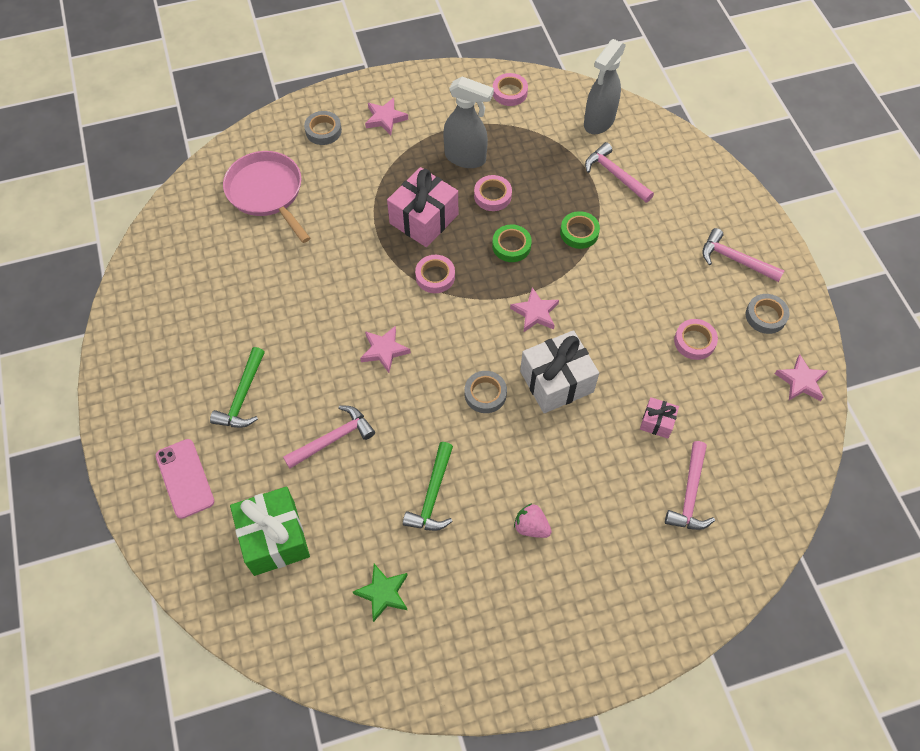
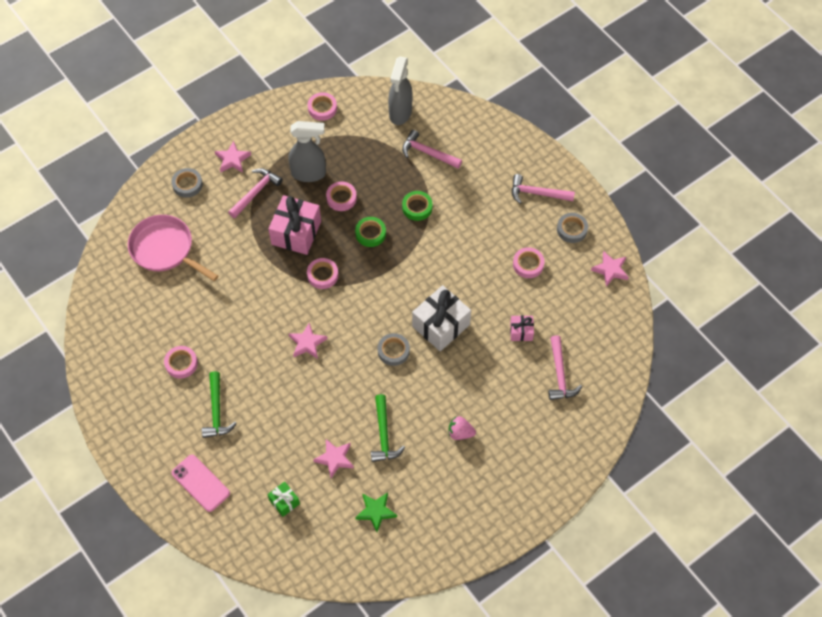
camera: 20 degrees left, 0 degrees up
(227, 327) = (181, 363): none -> pink tape
(274, 538) = (284, 502): green gift -> green gift, size x0.51
(333, 438) = (297, 419): pink hammer -> pink hammer (256, 192)
(535, 313) = (407, 279): pink star -> pink star (334, 459)

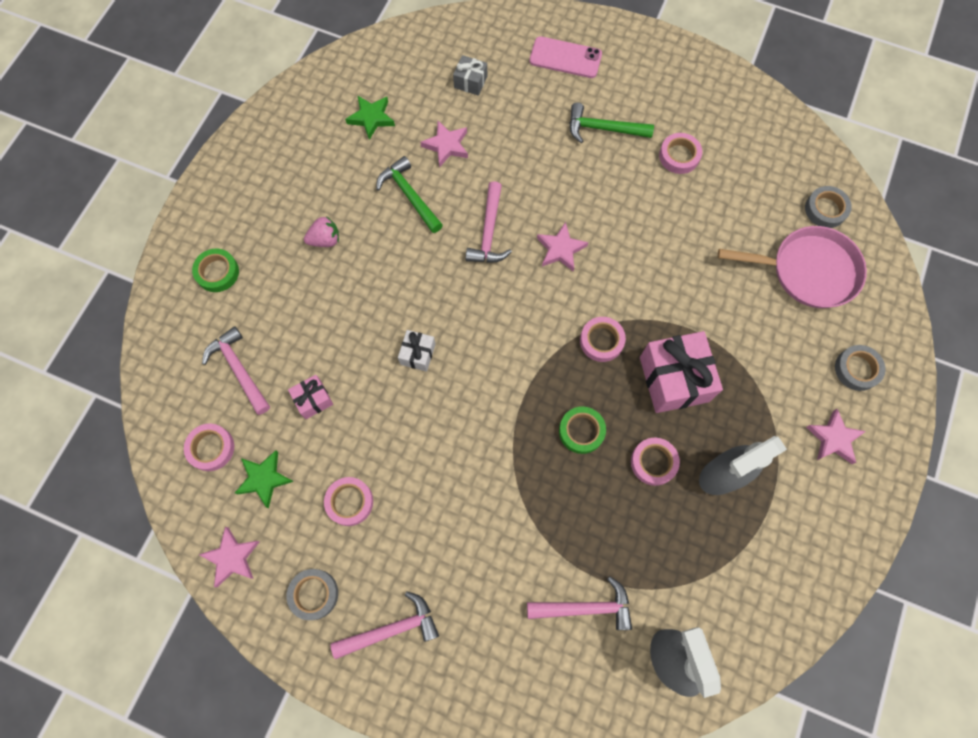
camera: 150 degrees right, 10 degrees up
(216, 411) = (603, 129): green hammer -> green hammer turned 45 degrees counterclockwise
(256, 192) = (766, 407): pink hammer -> pink hammer (489, 232)
(284, 502) = (470, 82): green gift -> grey gift
(322, 108) = (783, 597): pink tape -> pink tape (211, 448)
(393, 351) = (456, 292): grey tape -> grey tape (825, 209)
(417, 207) = (546, 506): green tape -> green tape (217, 272)
(441, 325) = (417, 354): white gift -> white gift, size x0.51
(573, 302) = (264, 479): none -> green star

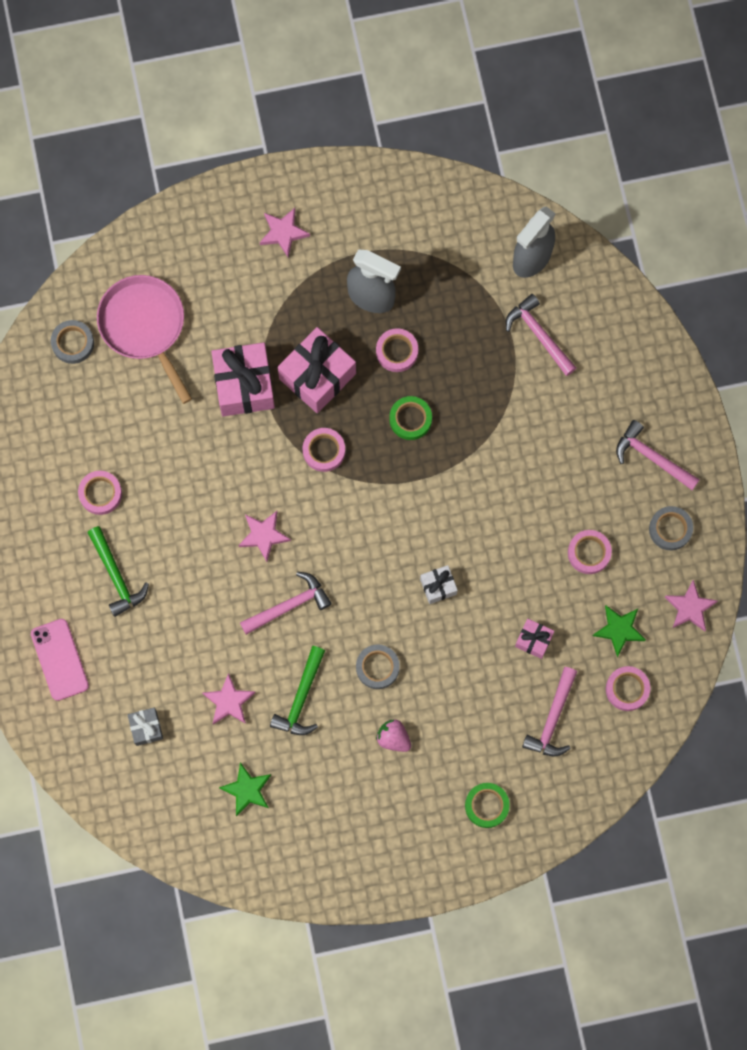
camera: 125 degrees left, 5 degrees up
(704, 315) = (244, 385): none -> pink gift
(857, 369) = (210, 245): grey tape -> grey tape (377, 667)

